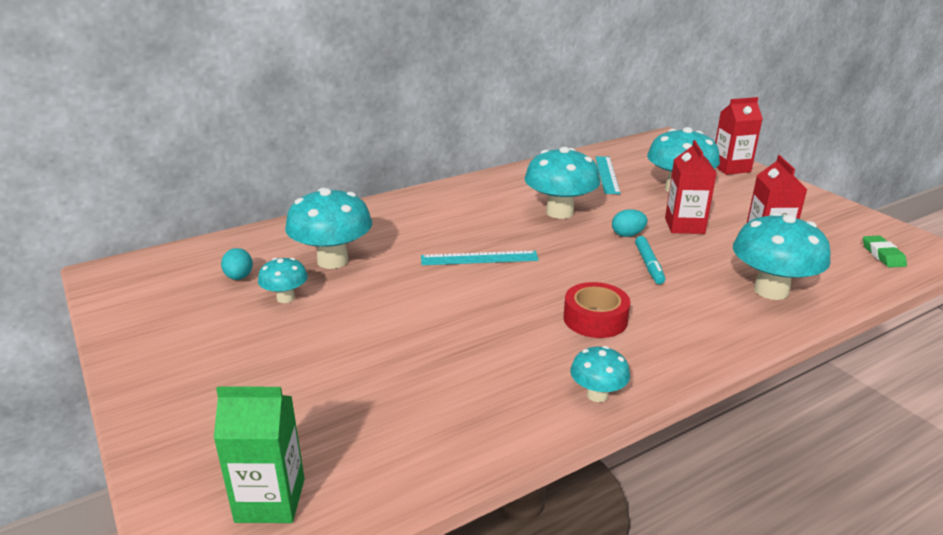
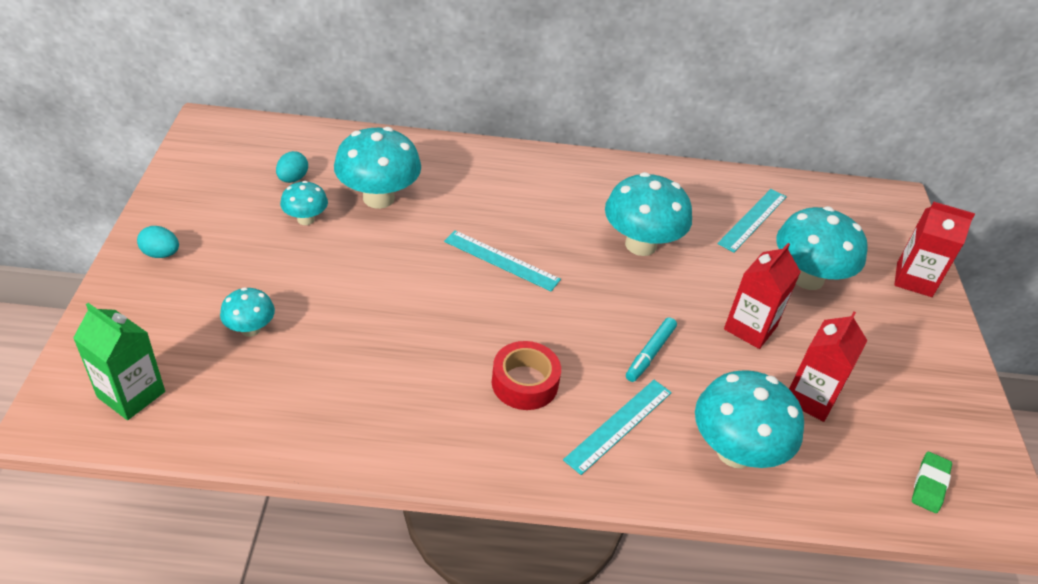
camera: 30 degrees right, 15 degrees up
(597, 395) = (436, 455): turquoise mushroom -> turquoise mushroom (250, 329)
(627, 235) = (675, 307): turquoise egg -> turquoise egg (161, 254)
(687, 312) = (618, 425): none -> turquoise ruler

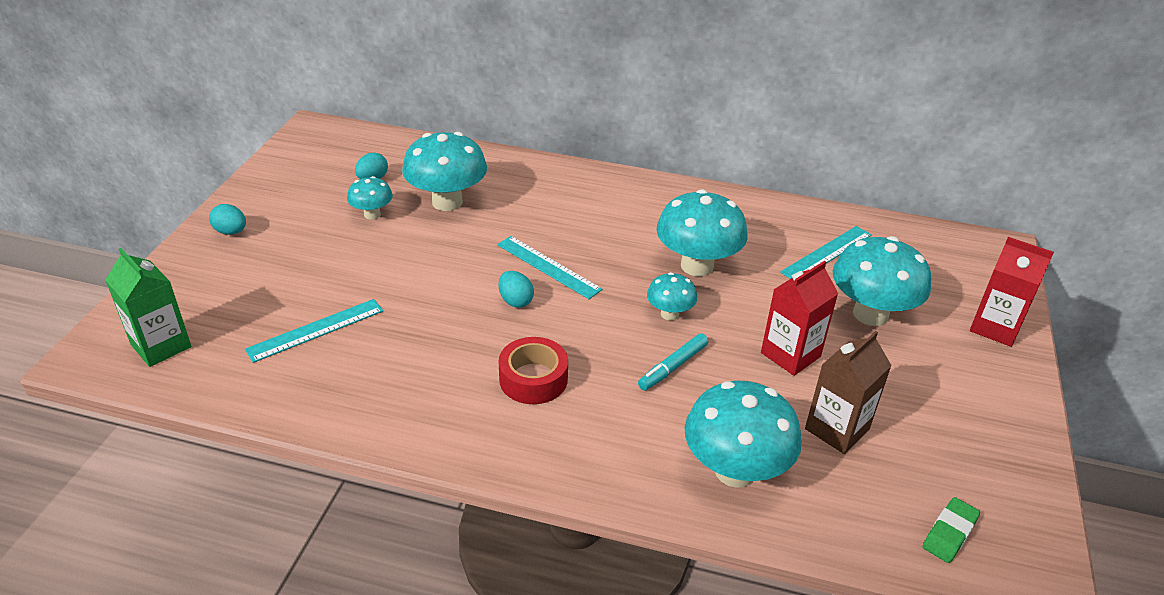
camera: 15 degrees right, 5 degrees down
(250, 329) = (287, 302): turquoise mushroom -> turquoise mushroom (669, 314)
(481, 301) = (515, 301): none -> turquoise egg
(618, 425) = (617, 429): turquoise ruler -> turquoise ruler (315, 330)
(810, 398) = (837, 429): red carton -> brown carton

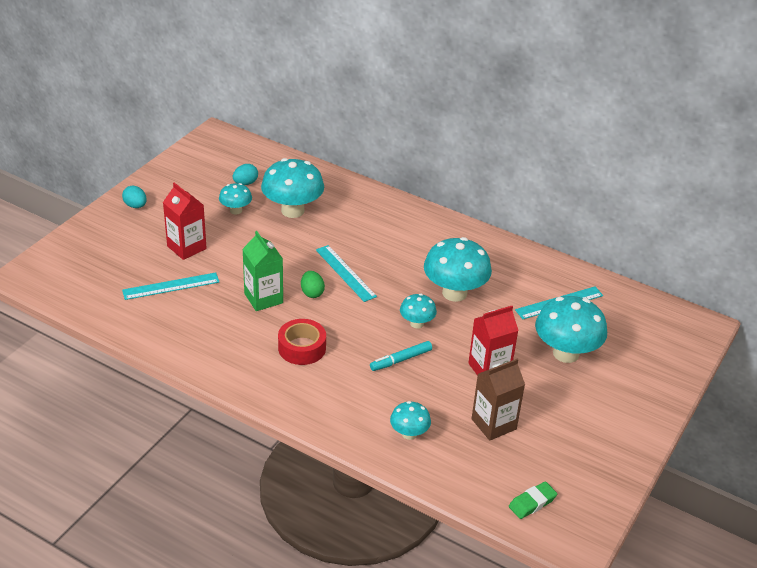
camera: 15 degrees right, 0 degrees up
(161, 346) = (71, 277): green carton -> green carton (263, 298)
(515, 301) = (312, 293): turquoise egg -> green egg
(735, 470) = (409, 434): turquoise mushroom -> turquoise mushroom, size x0.53
(995, 327) = (656, 382): red carton -> red carton (186, 247)

